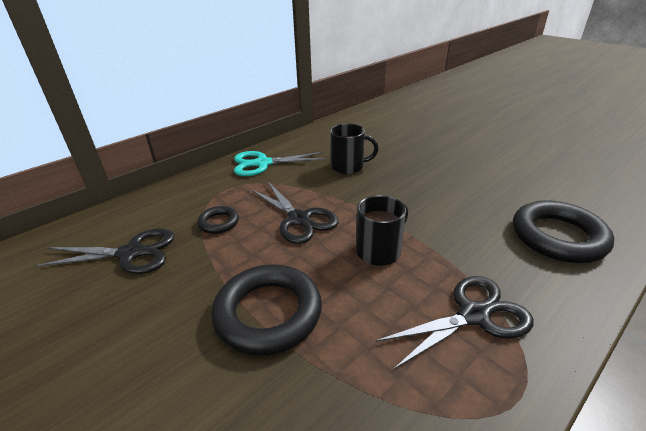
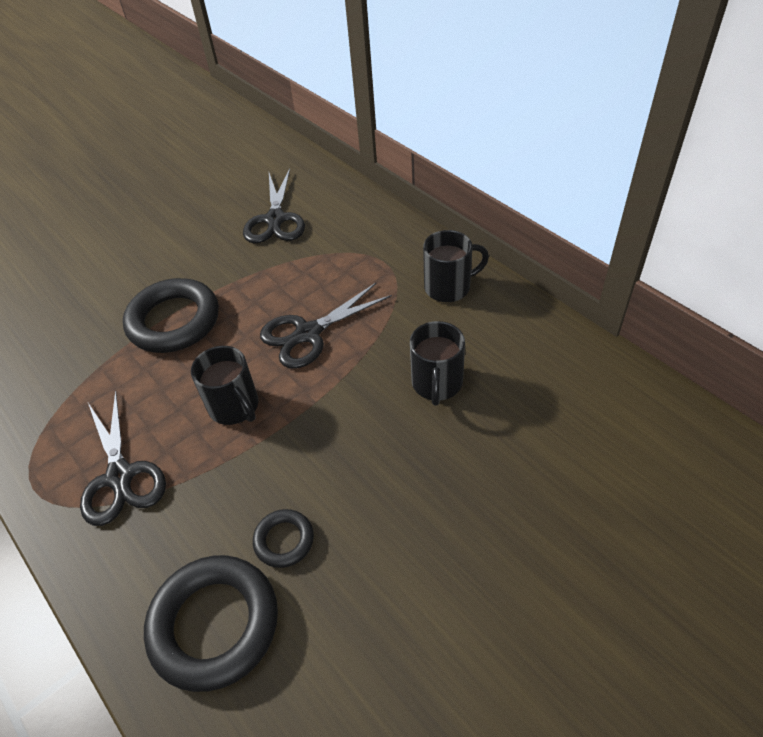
camera: 95 degrees right, 15 degrees up
(219, 223) = (313, 268): black ring -> black ring (284, 540)
(263, 163) = (449, 287): turquoise scissors -> black mug

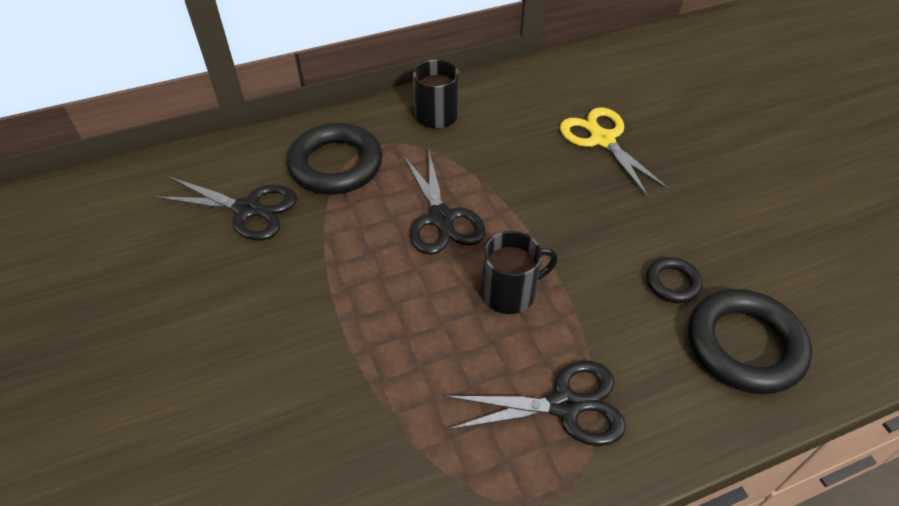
camera: 75 degrees left, 0 degrees up
(174, 321) = (357, 328): black ring -> black ring (336, 165)
(437, 383) = (543, 151): black mug -> none
(484, 432) = (602, 140): none -> yellow scissors

